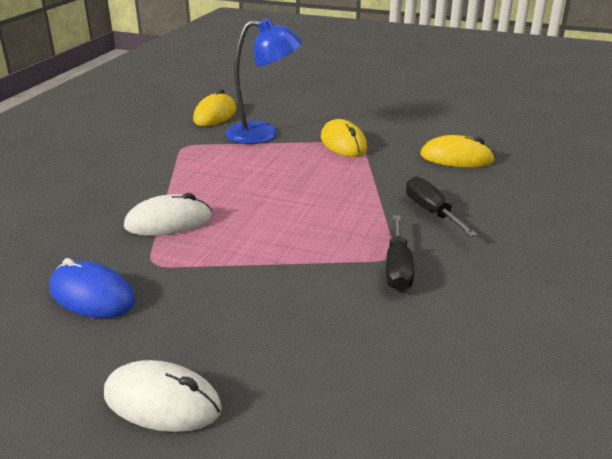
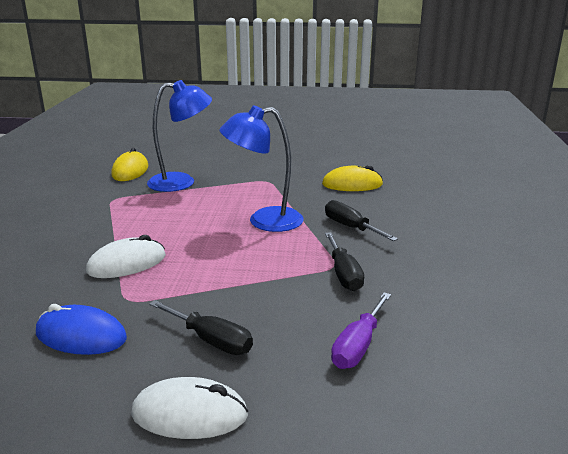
camera: 15 degrees left, 5 degrees down
(218, 323) = (211, 340): none -> black screwdriver
(334, 191) = (264, 221): none -> blue lamp
(343, 143) = (254, 182): yellow mouse -> none
(376, 358) = (358, 346): none -> purple screwdriver

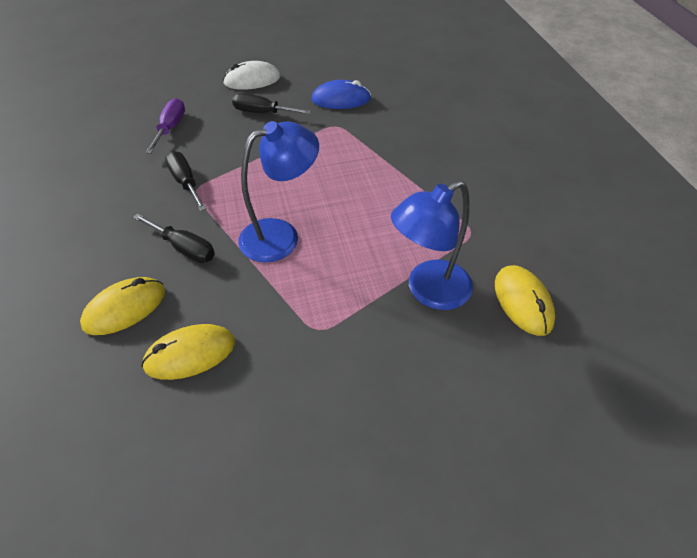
camera: 160 degrees right, 25 degrees up
(127, 263) = (366, 152): white mouse -> none
(399, 206) = (125, 308): none -> yellow mouse

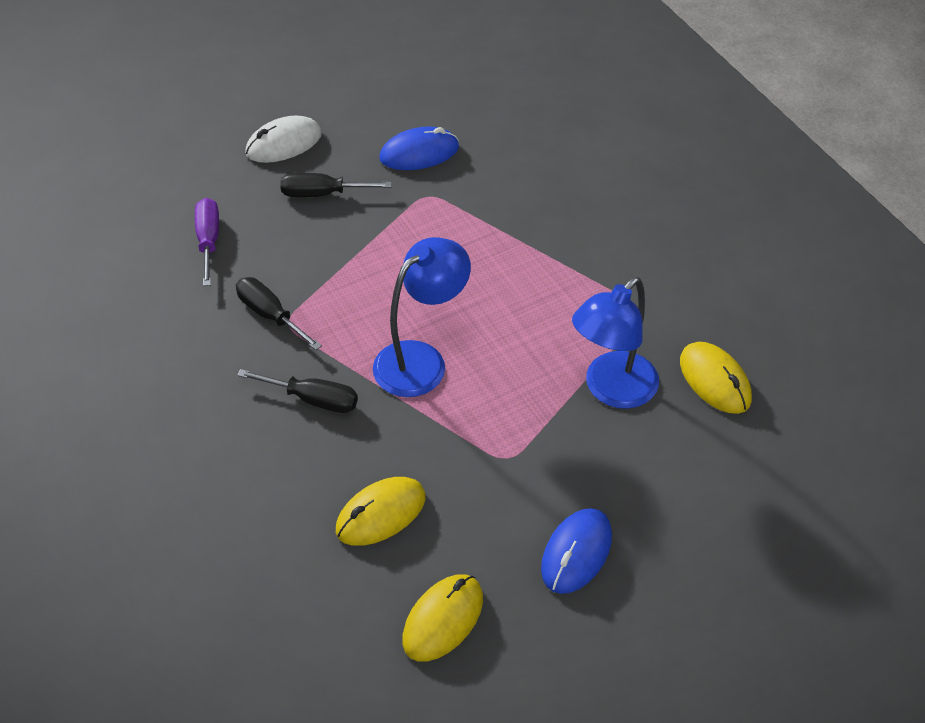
camera: 15 degrees left, 0 degrees up
(125, 308) = (281, 483): yellow mouse -> yellow mouse (443, 619)
(347, 435) = (576, 553): none -> blue mouse

